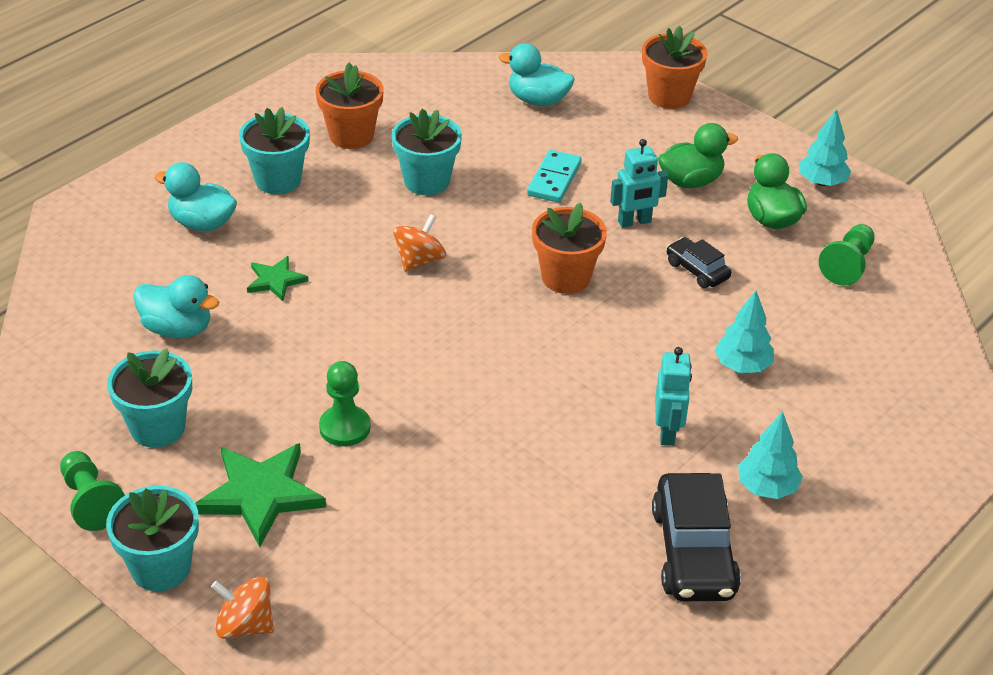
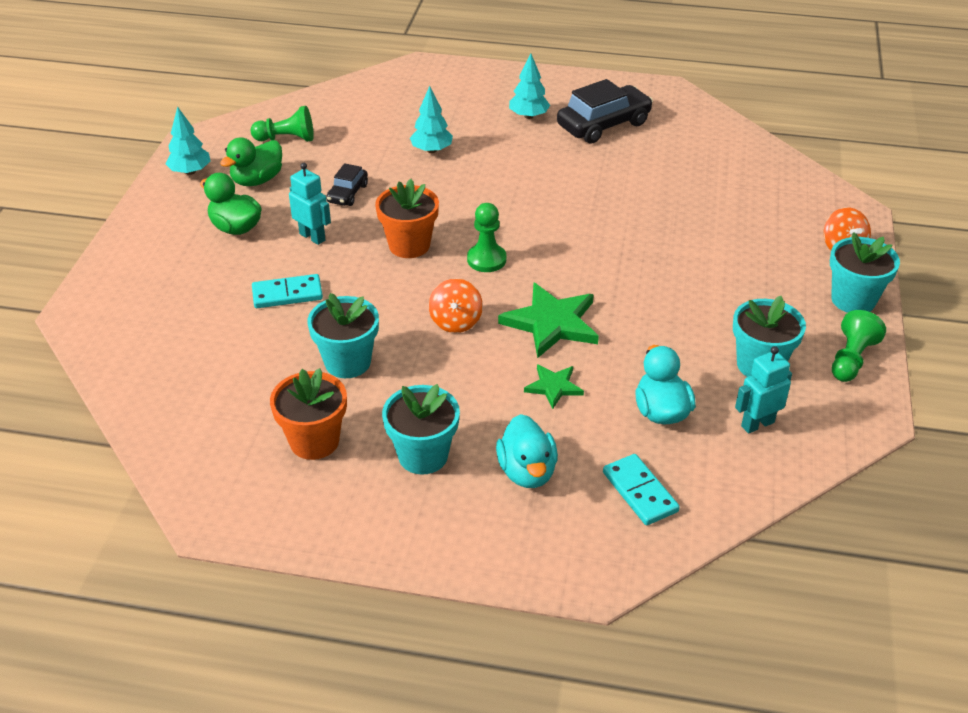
camera: 120 degrees left, 0 degrees up
(114, 271) = (640, 492): none -> turquoise domino
(260, 495) = (753, 289): green star -> green star (552, 323)
(345, 427) = (659, 280): green pawn -> green pawn (486, 259)
(419, 260) = (456, 321): orange spinning top -> orange spinning top turned 90 degrees counterclockwise
(538, 100) = (168, 347): turquoise duck -> none
(667, 432) = (521, 159): turquoise robot -> turquoise robot (757, 424)
(669, 96) = (110, 276): orange flower pot -> none

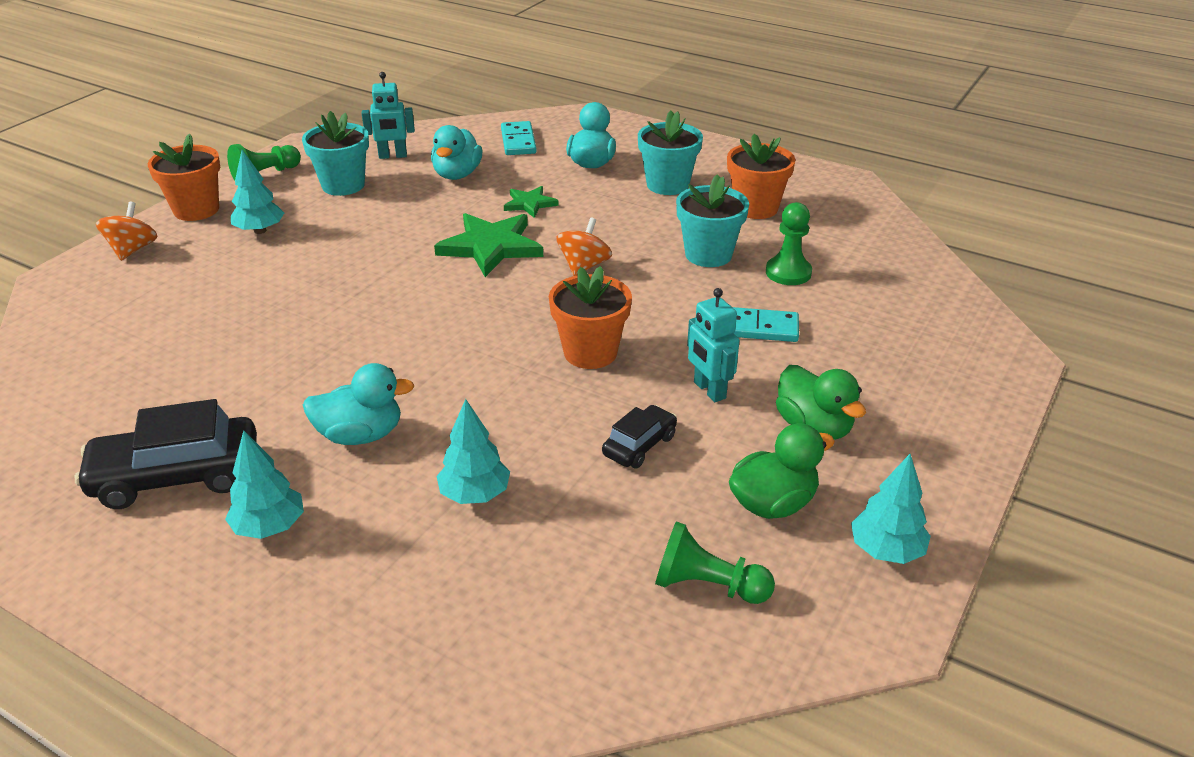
camera: 160 degrees left, 5 degrees down
(486, 259) = (510, 317): green pawn -> green pawn (788, 273)
(523, 164) = (360, 435): none -> turquoise duck
(768, 291) = (260, 231): none -> turquoise tree
(853, 300) = (196, 210): turquoise flower pot -> orange flower pot

